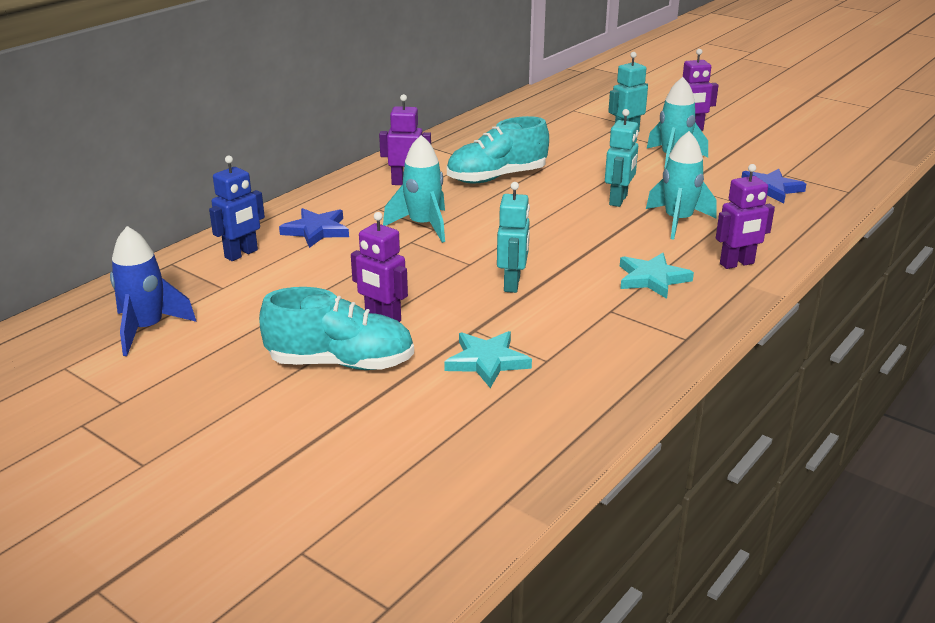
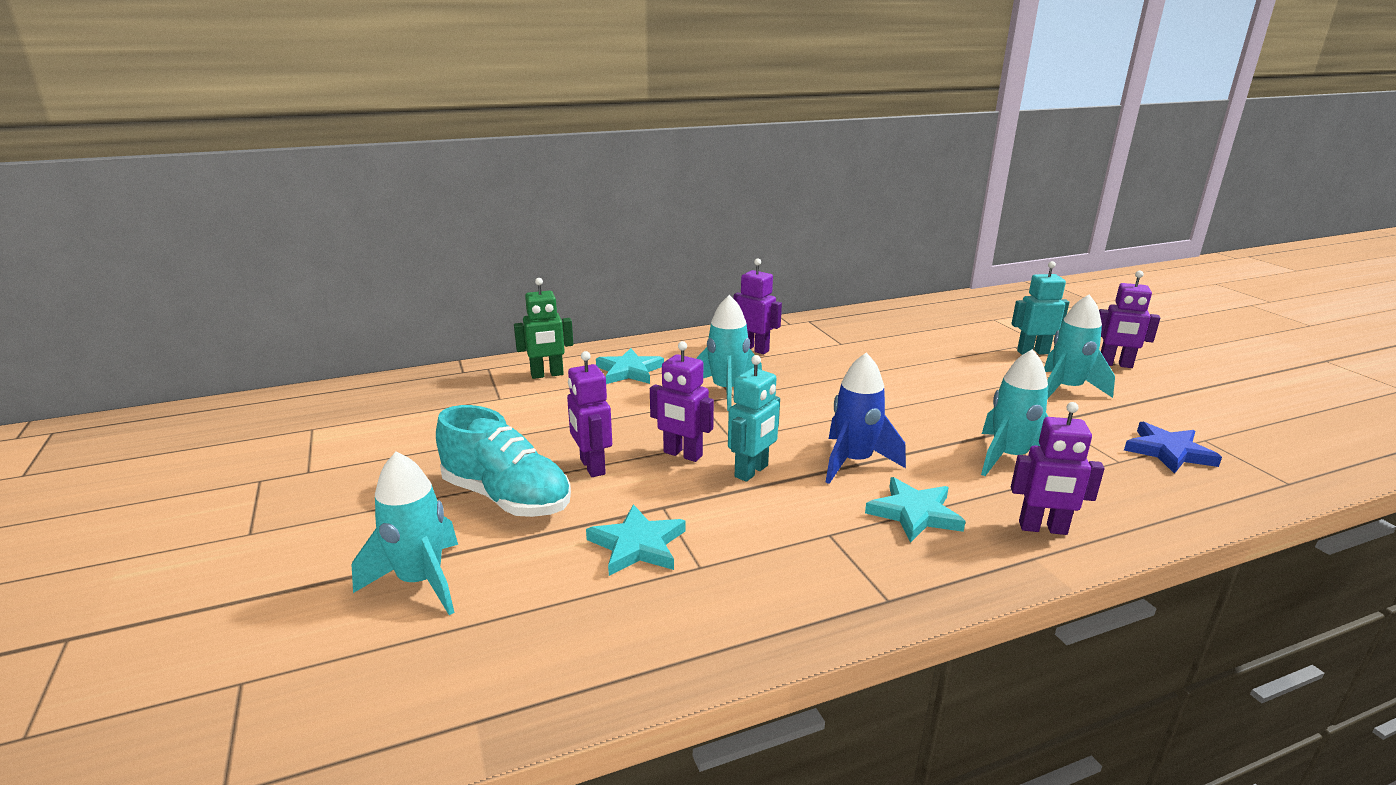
camera: 30 degrees right, 5 degrees down
(147, 329) = (403, 416): blue rocket -> blue rocket (854, 462)
(241, 254) = (547, 375): blue robot -> green robot
(316, 230) = (629, 371): blue star -> turquoise star
(351, 442) = (421, 581): none -> turquoise rocket
(445, 287) = (682, 454): none -> purple robot
(496, 177) = (846, 364): turquoise shoe -> none
(618, 200) = (957, 417): turquoise robot -> none

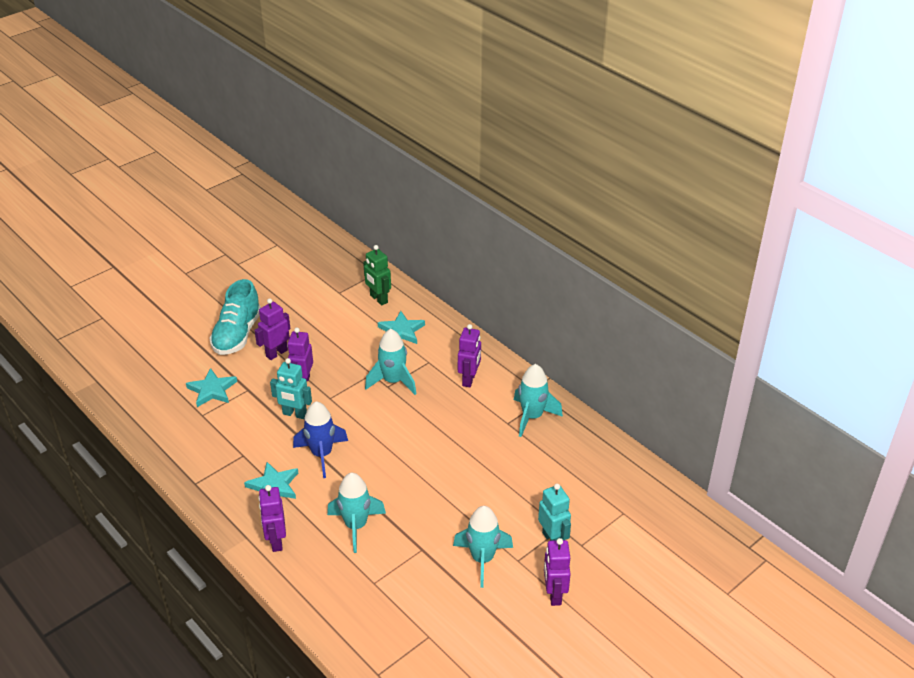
camera: 70 degrees right, 15 degrees up
(421, 581) = (167, 335): turquoise rocket -> turquoise rocket (532, 417)
(1168, 452) = (398, 612): blue star -> none

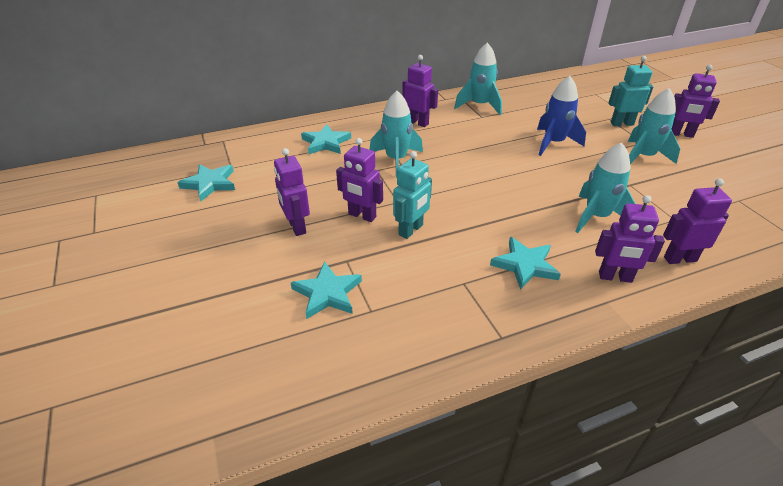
camera: 70 degrees left, 0 degrees up
(237, 334) = (235, 254): turquoise shoe -> none
(312, 291) = (210, 184): none -> turquoise star
(314, 584) = (679, 259): none -> purple robot
(322, 454) = (485, 221): blue rocket -> blue rocket (553, 143)
(378, 299) = (266, 146): green robot -> none

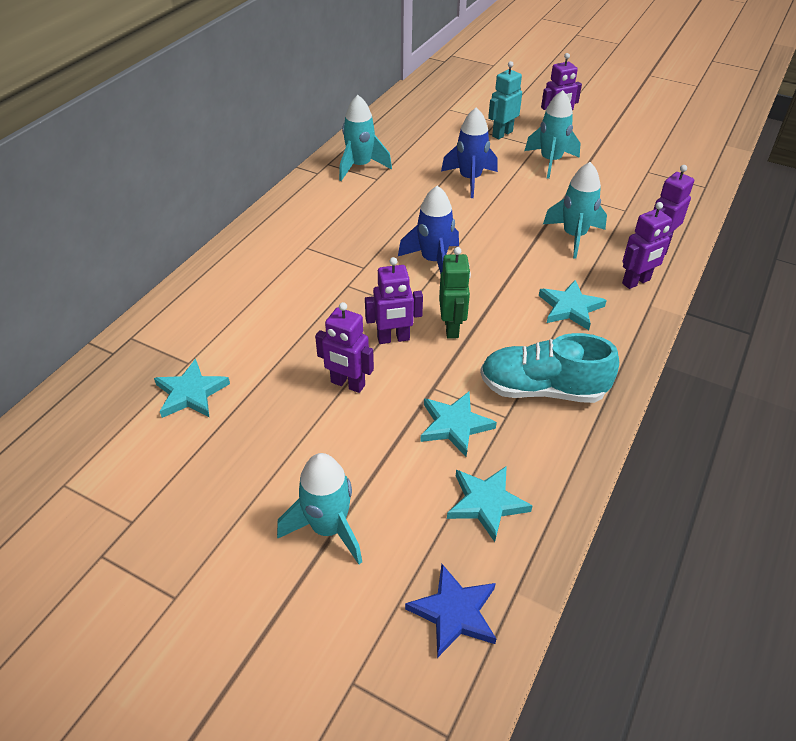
camera: 40 degrees left, 5 degrees up
(158, 415) = (454, 612): none -> blue star
(326, 142) = (257, 281): turquoise star -> turquoise star (486, 503)
(396, 160) = (353, 265): turquoise rocket -> turquoise rocket (328, 528)
(411, 230) = (452, 328): turquoise robot -> green robot
(418, 122) = (323, 213): purple robot -> none
(423, 309) = (542, 389): none -> turquoise shoe
(455, 182) = (433, 261): none -> blue rocket

